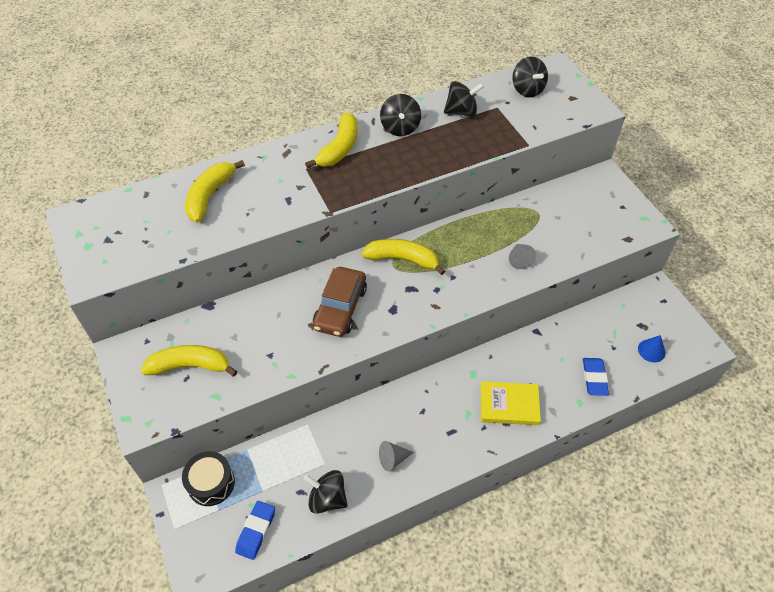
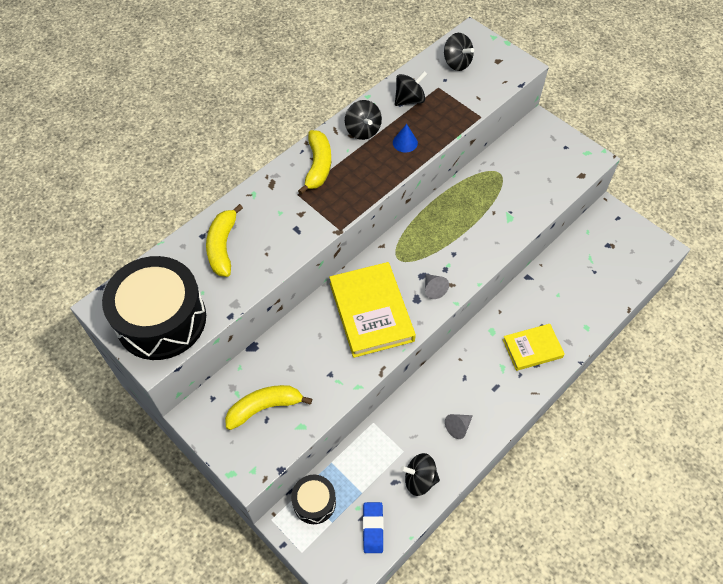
camera: 20 degrees left, 5 degrees up
(118, 244) = (161, 319): none -> black drum
(340, 308) = (371, 312): brown car -> yellow book
(403, 259) = (404, 250): yellow banana -> none
(519, 259) = (502, 221): grey cone -> grey cone (433, 289)
(594, 378) = (590, 303): blue eraser -> none
(651, 350) = (625, 264): blue cone -> blue cone (405, 142)

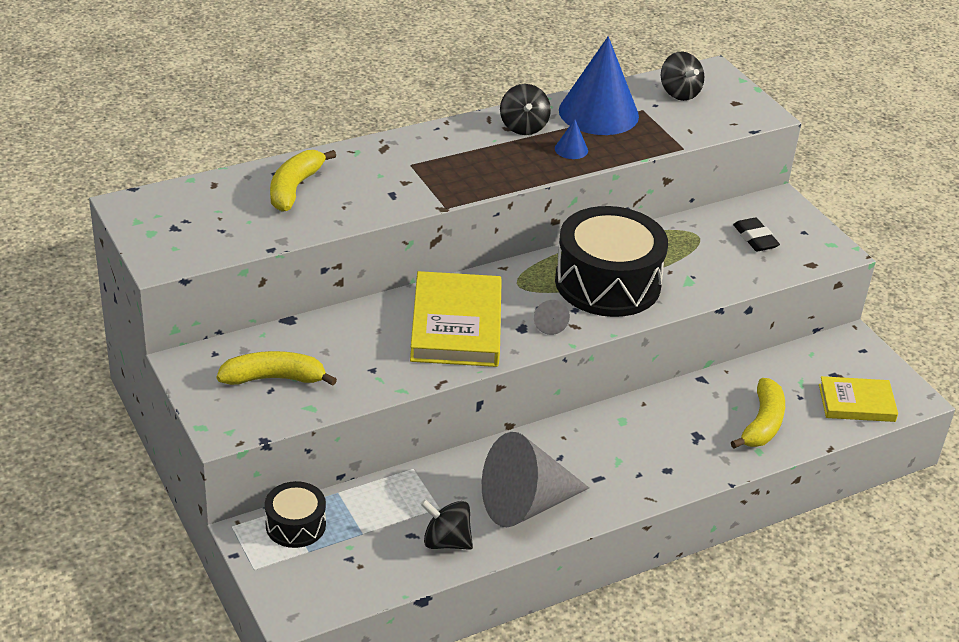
camera: 15 degrees right, 20 degrees down
(161, 319) = (188, 232): black drum -> black drum (607, 283)
(318, 166) = (449, 145): yellow banana -> yellow banana (762, 424)
(373, 528) = (359, 572): blue eraser -> none
(409, 100) = (598, 113): black spinning top -> blue cone
(458, 427) = (525, 504): grey cone -> grey cone, size x2.47
(532, 348) = (670, 452): yellow book -> yellow book (856, 403)
(537, 163) = (755, 238): none -> black eraser

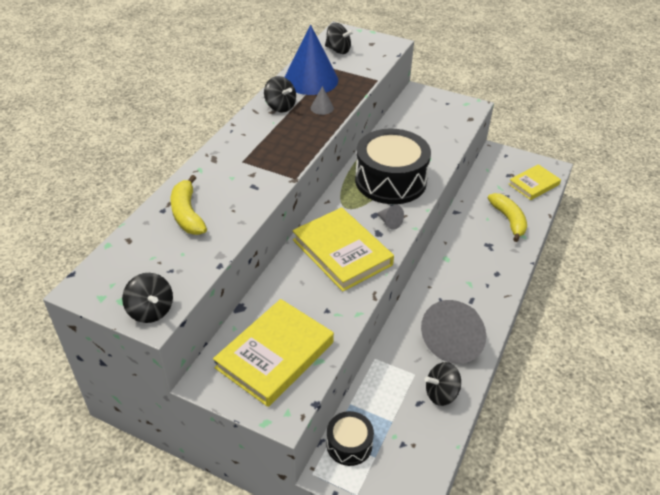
camera: 35 degrees left, 5 degrees up
(166, 254) = (151, 310): none -> black spinning top
(274, 378) = (275, 355): yellow banana -> yellow book
(571, 149) = (322, 108): blue cone -> grey cone
(755, 238) = (430, 118): black eraser -> none

